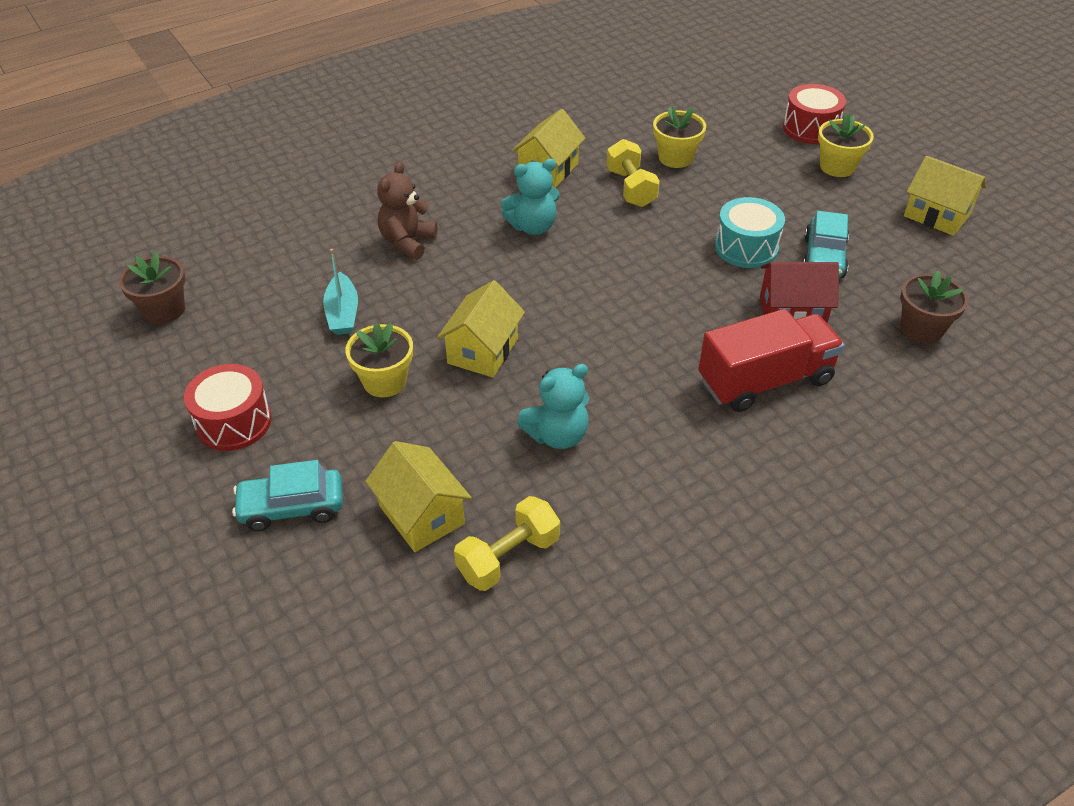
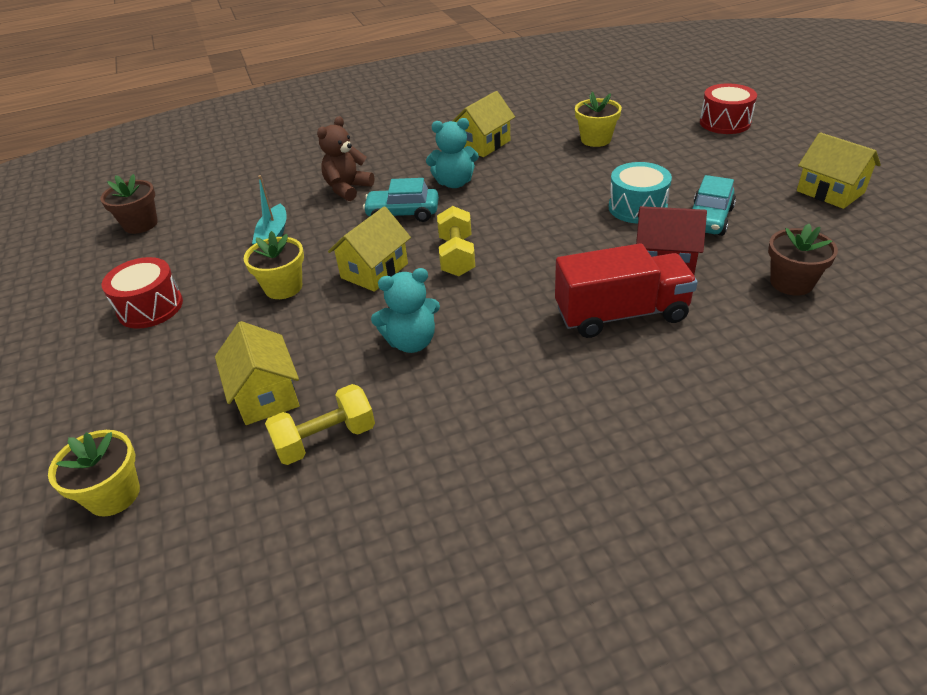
camera: 15 degrees right, 5 degrees down
(292, 507) = (162, 377): turquoise car -> turquoise car (403, 213)
(631, 188) = (549, 159): yellow dumbbell -> yellow dumbbell (457, 256)
(837, 167) = (742, 151): yellow flower pot -> yellow flower pot (114, 495)

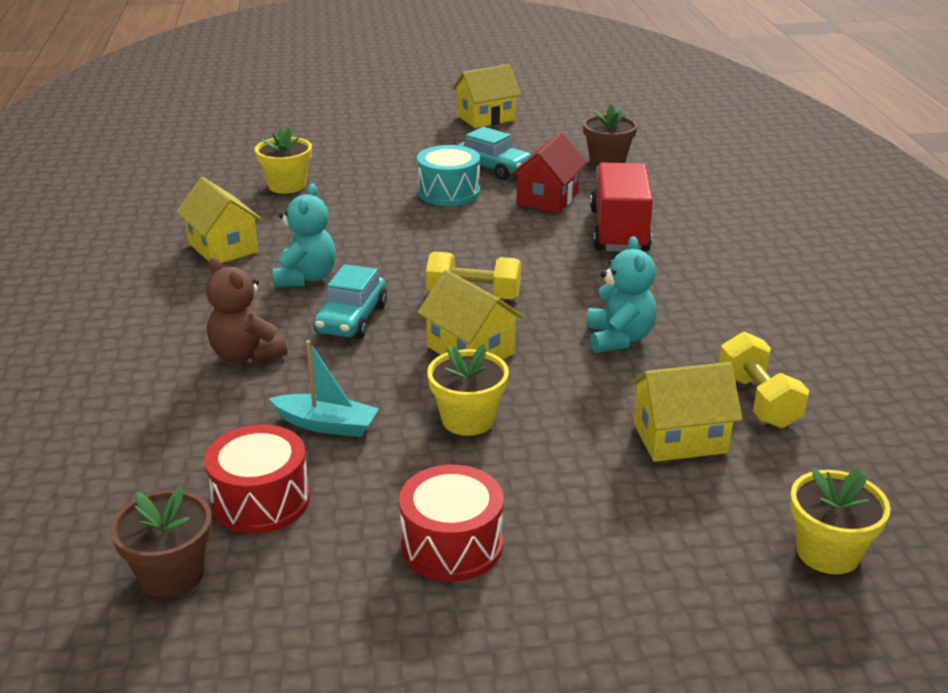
camera: 80 degrees left, 10 degrees down
(724, 123) = (321, 125): red drum -> red drum (261, 501)

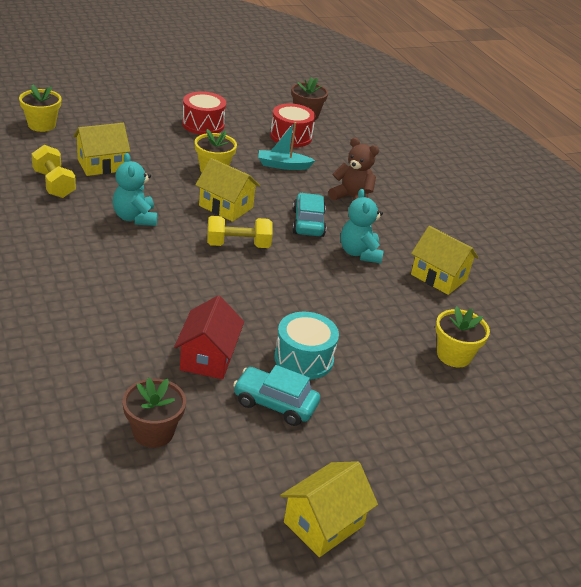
camera: 160 degrees right, 5 degrees up
(619, 231) = (137, 317): red truck -> none

